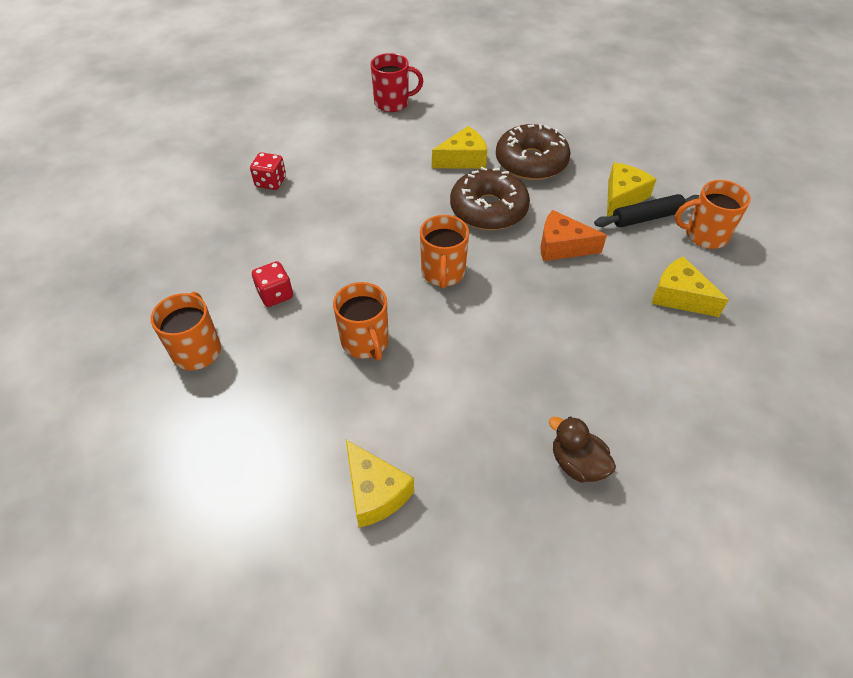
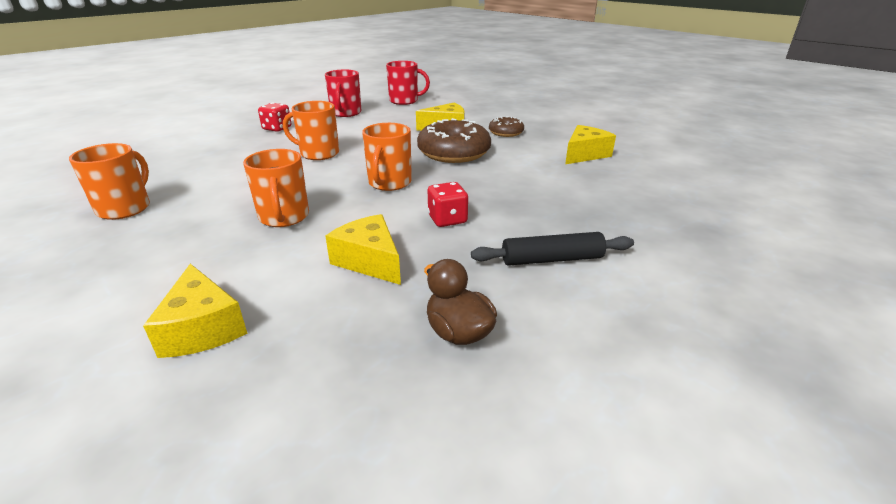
camera: 10 degrees right, 20 degrees down
(275, 294) = (226, 183): red dice -> red dice (447, 219)
(334, 139) = (345, 113): none -> red mug
(531, 162) = (506, 132): brown donut -> brown donut, size x0.53
(562, 246) = (513, 177): orange cheese -> none
(646, 218) = (605, 167): black rolling pin -> black rolling pin (552, 259)
(679, 296) = (627, 216): yellow cheese -> yellow cheese (370, 261)
(705, 235) = (663, 181): orange mug -> orange mug (318, 153)

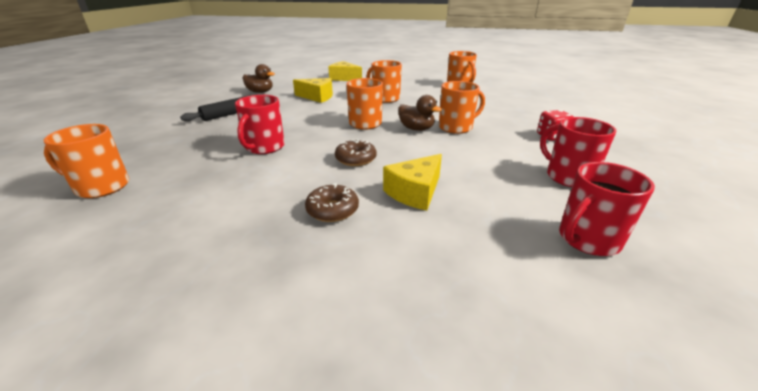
camera: 145 degrees right, 0 degrees up
(354, 162) = (416, 129): none -> brown duck
(447, 219) = (300, 116): red dice -> none
(454, 153) = (355, 159): brown donut -> brown donut, size x0.53
(525, 184) = (264, 147): none -> red mug
(584, 154) = (210, 200): yellow cheese -> none
(682, 185) = (101, 187): none -> orange mug

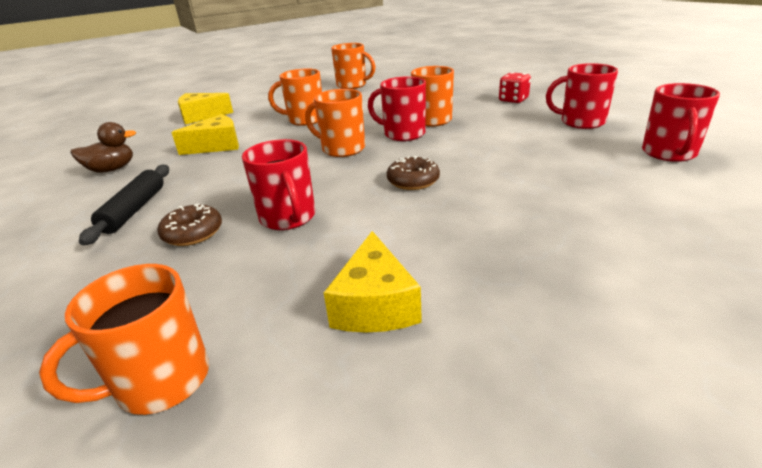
camera: 40 degrees left, 0 degrees up
(332, 210) = (497, 227): brown donut -> brown donut (193, 233)
(415, 192) = (521, 180): yellow cheese -> yellow cheese (375, 304)
(416, 129) = (403, 134): brown duck -> red mug

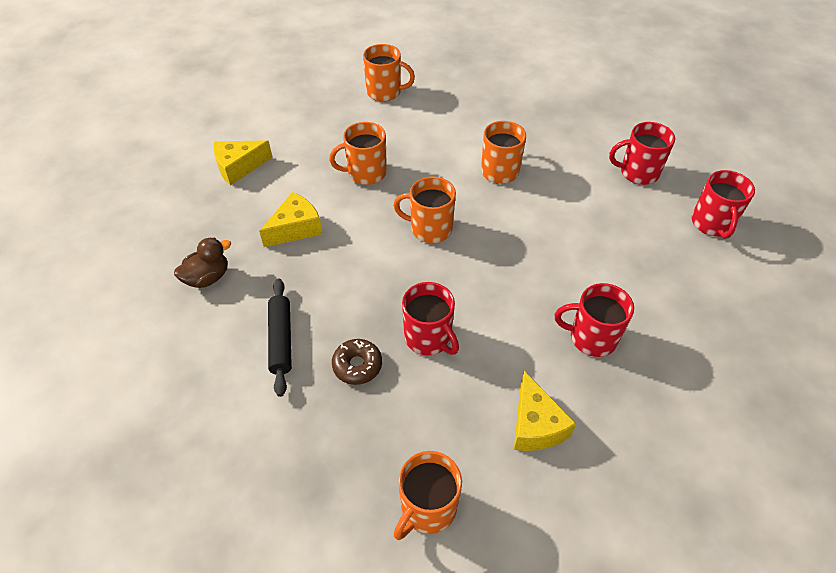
camera: 15 degrees left, 20 degrees up
(403, 134) = (479, 199): red mug -> red mug (591, 337)
(413, 181) = (514, 278): brown donut -> none
(513, 100) = (569, 128): red dice -> none

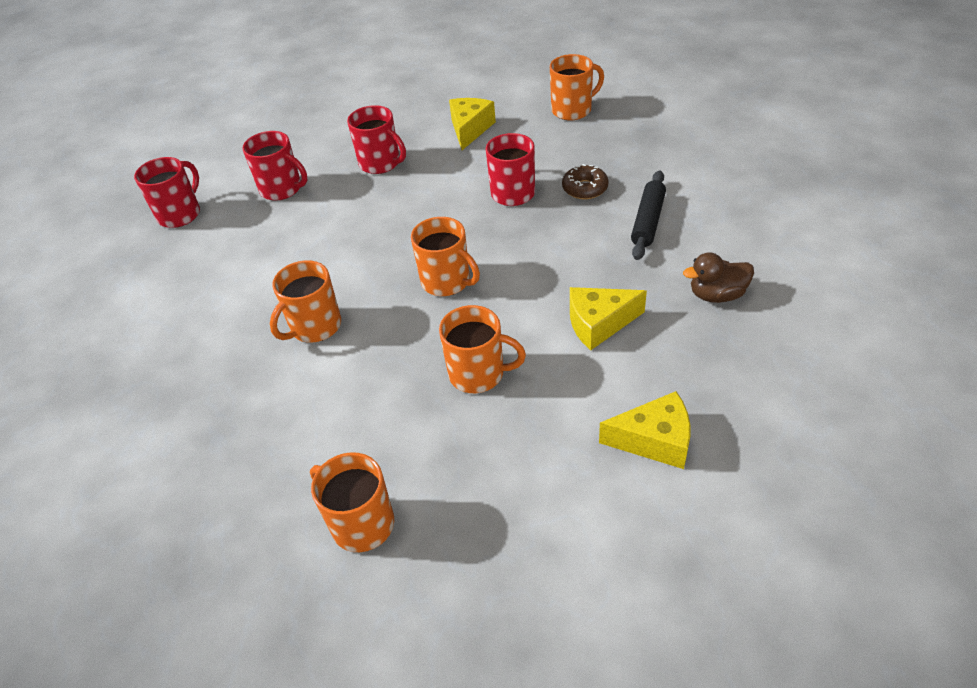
camera: 150 degrees left, 5 degrees down
(638, 172) = (176, 280): red mug -> red mug (282, 189)

